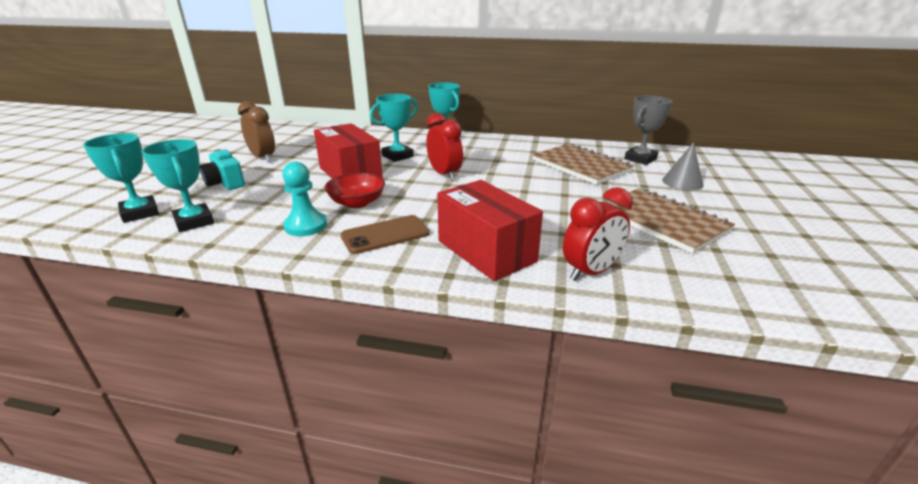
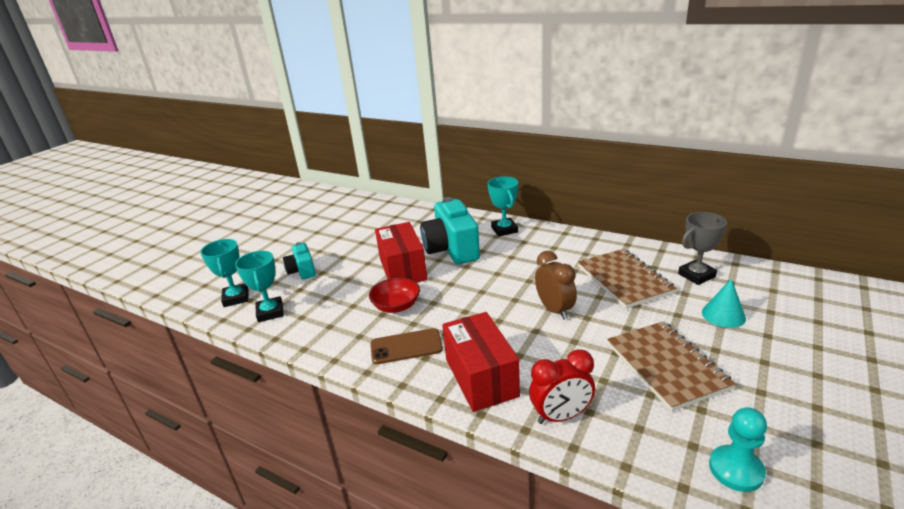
camera: 20 degrees right, 0 degrees up
(263, 158) = (338, 242): brown clock -> brown clock (555, 310)
(306, 226) = (348, 328): turquoise pawn -> turquoise pawn (736, 470)
(397, 156) = (451, 249): turquoise trophy -> turquoise camera
(444, 174) = (484, 279): red clock -> none
(682, 182) = (723, 315): grey cone -> turquoise cone

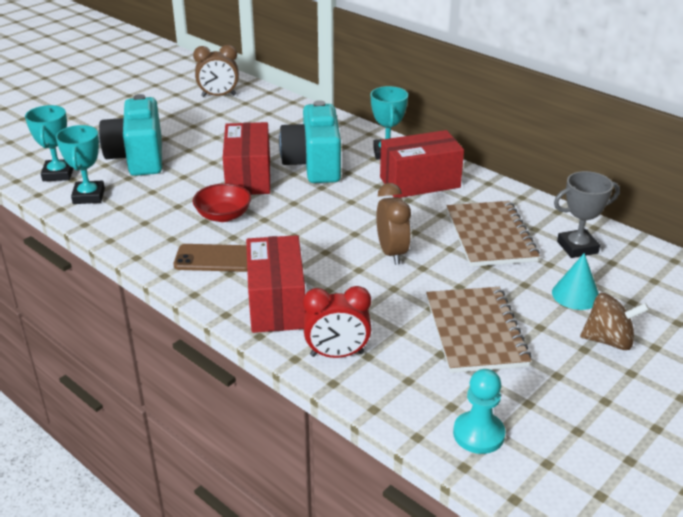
camera: 10 degrees right, 5 degrees up
(302, 271) = (138, 158): turquoise camera -> turquoise camera, size x1.84
(349, 210) = (218, 96): none -> brown clock
(543, 248) = (419, 182): none -> red box
(778, 349) = (609, 340): none -> brown spinning top

